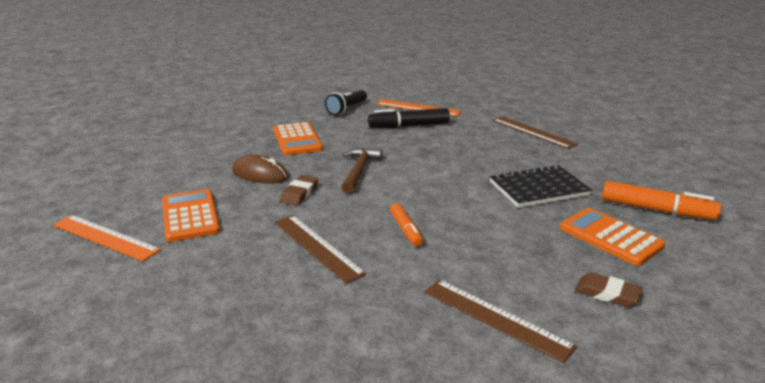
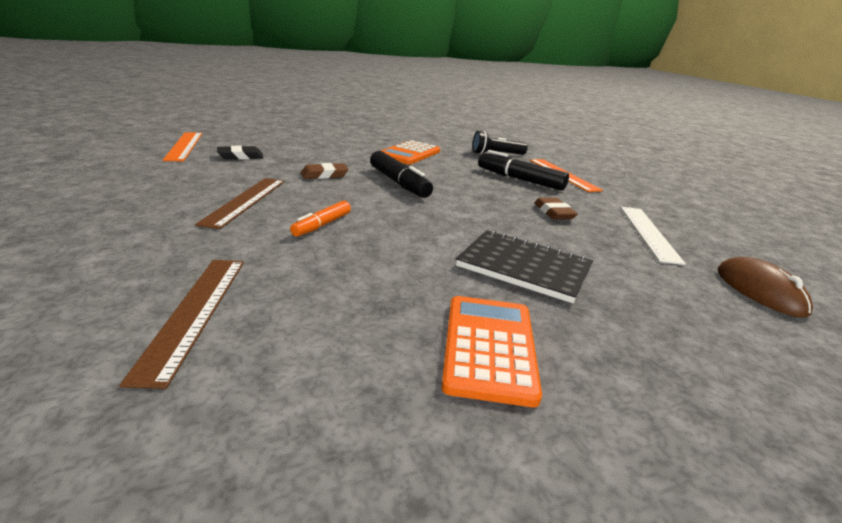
camera: 45 degrees right, 0 degrees up
(190, 216) = (240, 156): orange calculator -> black eraser
(260, 174) = (333, 157): brown mouse -> brown mouse (759, 291)
(359, 171) = (399, 183): brown hammer -> black marker
(533, 132) = (649, 233): brown ruler -> white ruler
(607, 293) = (331, 382): brown eraser -> brown eraser (554, 212)
(656, 210) = (637, 371): orange marker -> none

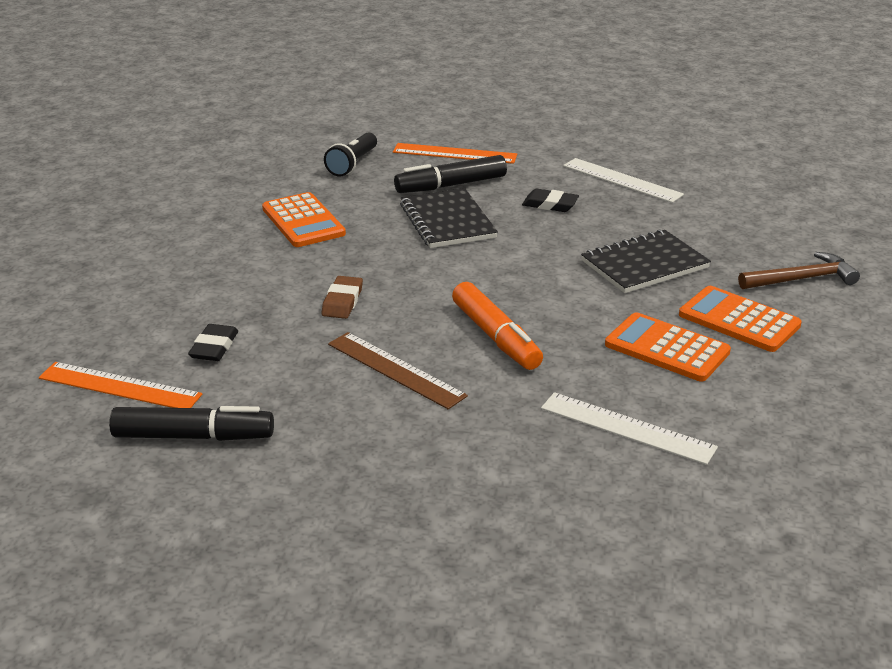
camera: 55 degrees left, 5 degrees up
(194, 312) = (627, 428): brown ruler -> white ruler
(322, 225) = (496, 337): orange marker -> orange marker, size x1.67
(376, 308) = (667, 348): none -> orange calculator
(399, 183) = (408, 261): black marker -> black marker (193, 436)
(470, 185) = (447, 221): none -> black notebook
(554, 212) = (550, 204): brown eraser -> black eraser
(656, 383) = (802, 279): none -> brown hammer
(759, 291) = (735, 187): brown mouse -> none

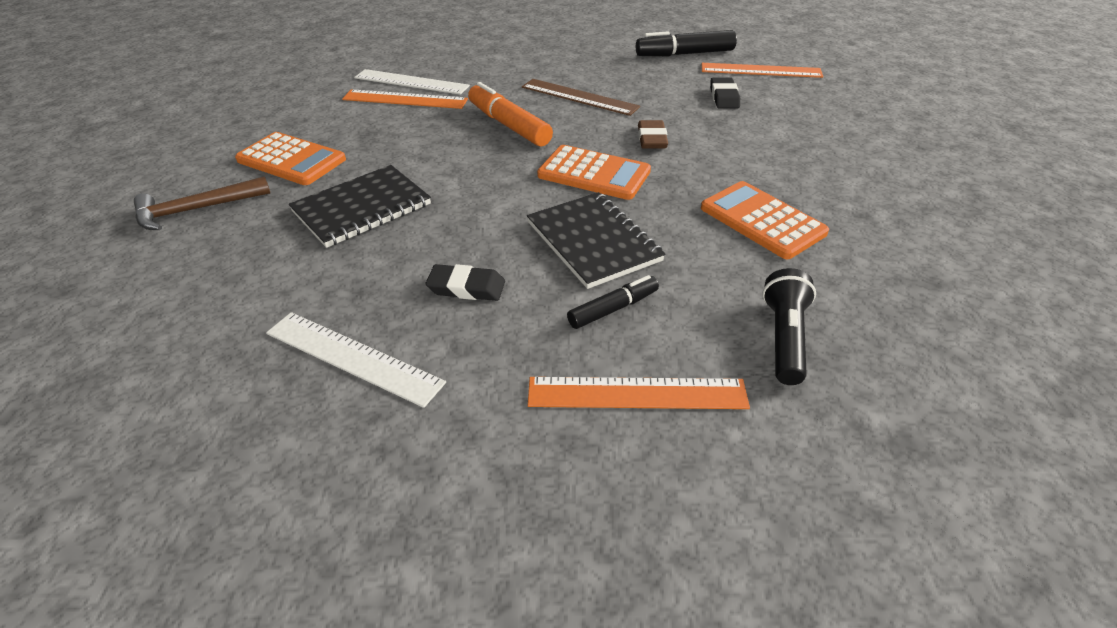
camera: 170 degrees right, 10 degrees up
(451, 185) = (613, 309): black marker -> black marker, size x0.60
(630, 394) = (405, 99): none -> orange ruler
(667, 348) = (367, 131): orange calculator -> orange calculator (594, 173)

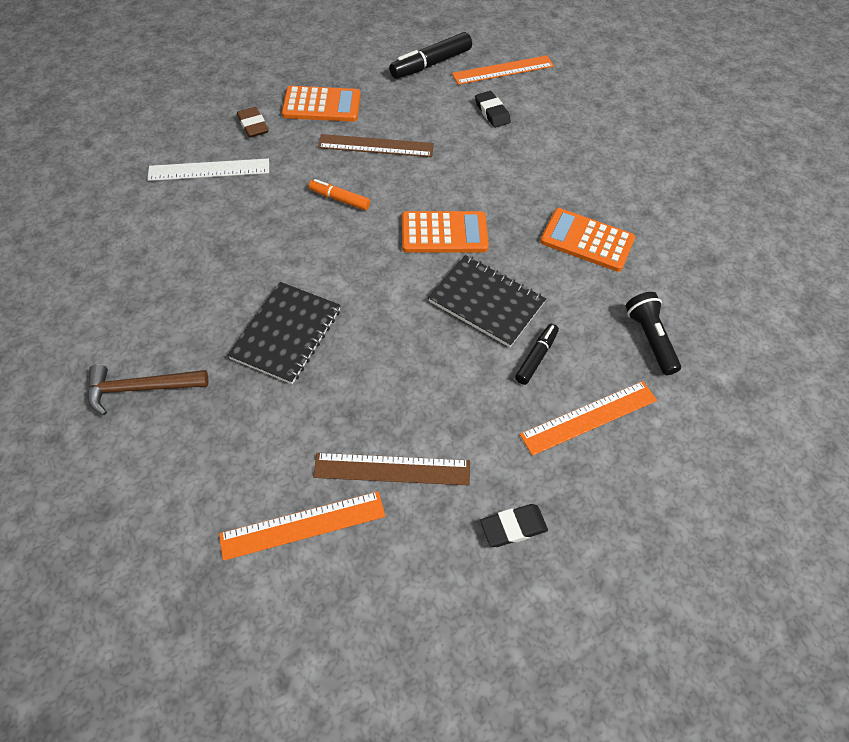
camera: 30 degrees left, 15 degrees up
(196, 209) = (141, 388): brown hammer -> brown hammer turned 45 degrees clockwise
(291, 160) = (177, 303): orange calculator -> orange calculator (321, 105)
(352, 357) = (392, 469): white ruler -> brown ruler
(405, 99) = (221, 195): orange ruler -> orange ruler (303, 525)
(466, 287) = (426, 378): black eraser -> black eraser (513, 527)
(509, 125) = (339, 199): orange marker -> orange marker, size x0.60
(652, 139) = (464, 179): brown eraser -> brown eraser (253, 125)

